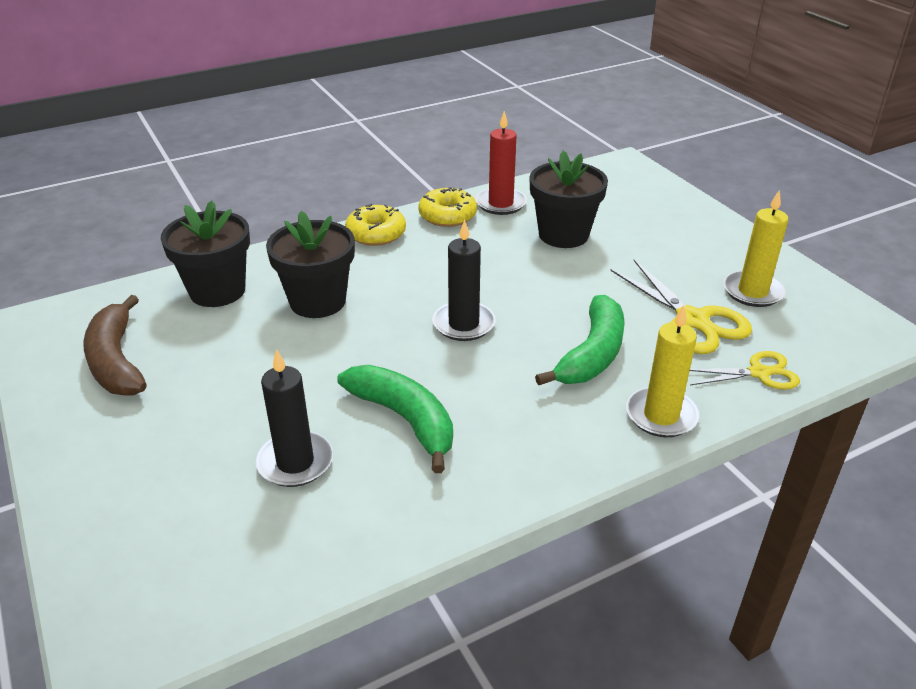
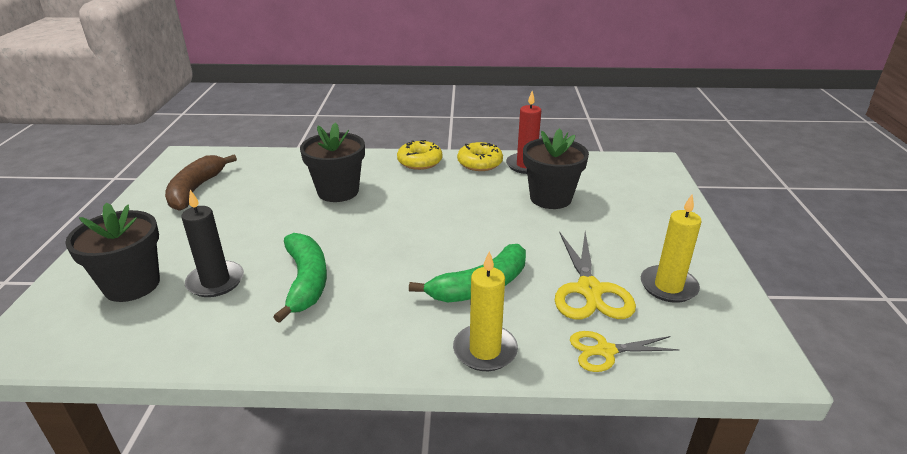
camera: 30 degrees right, 5 degrees down
(217, 291) = (290, 168): black flower pot -> black flower pot (132, 285)
(463, 324) = (412, 235): black candle -> none
(759, 373) = (605, 351): yellow scissors -> yellow scissors turned 150 degrees clockwise

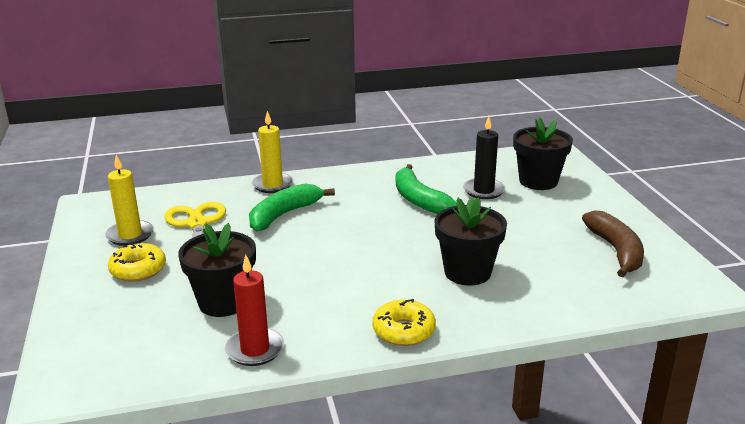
camera: 165 degrees right, 5 degrees down
(480, 163) = (321, 342): yellow donut -> yellow donut (138, 270)
(605, 351) = (194, 194): yellow scissors -> none

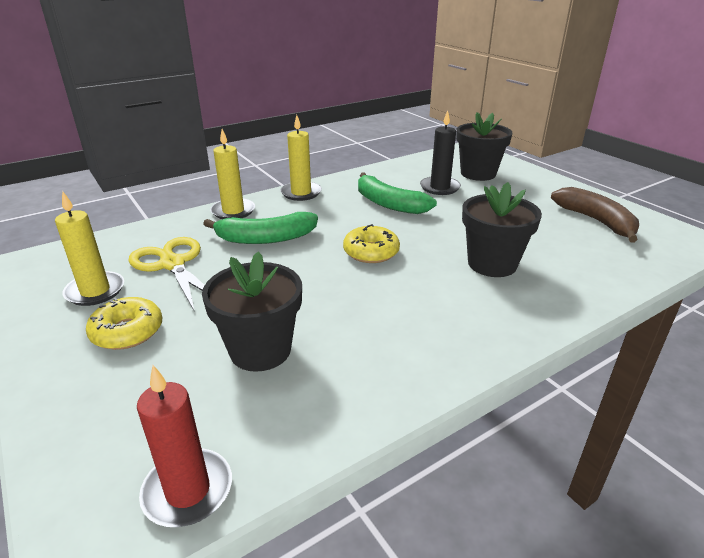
camera: 20 degrees left, 5 degrees up
(255, 349) = (339, 403): red candle -> red candle (188, 490)
(284, 215) = (265, 238): green banana -> green banana turned 120 degrees counterclockwise
(344, 176) = (301, 193): none -> yellow candle
(404, 331) = (485, 339): yellow donut -> yellow donut (371, 252)

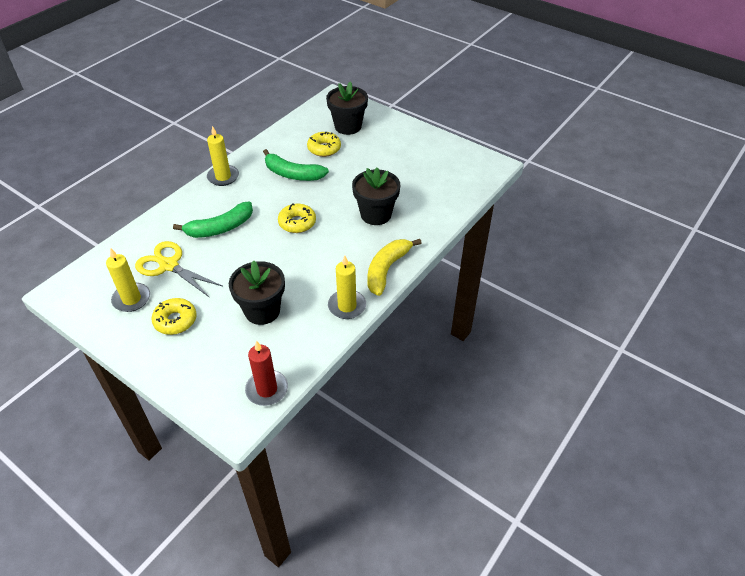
camera: 20 degrees left, 15 degrees up
(233, 211) = (181, 207): yellow candle -> yellow candle (347, 306)
(439, 187) = (324, 148): black candle -> yellow donut
(492, 339) = (387, 269): none -> yellow banana
(596, 221) = (435, 160): brown banana -> none

